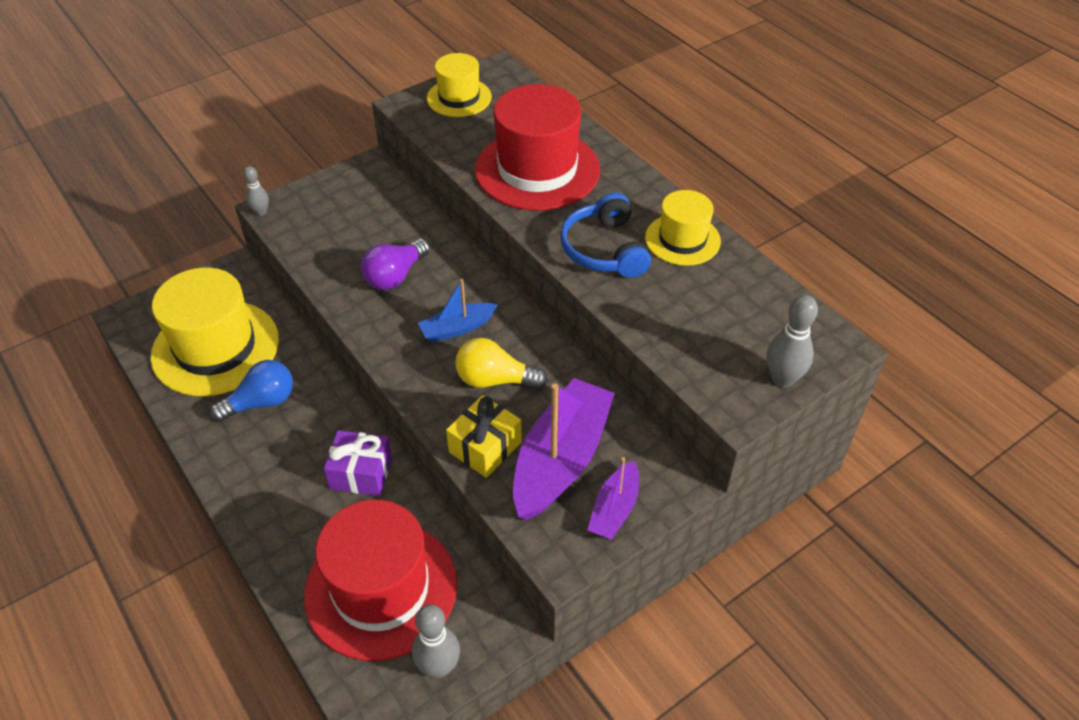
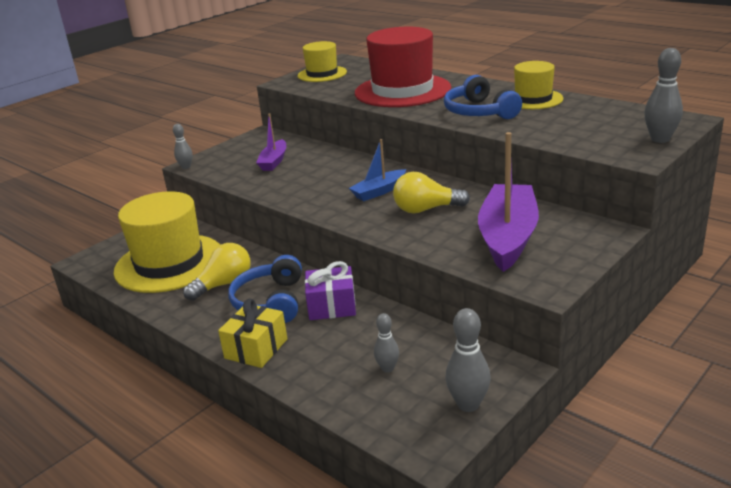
camera: 10 degrees left, 20 degrees down
(261, 402) = (224, 284): blue light bulb -> yellow light bulb
(300, 446) = (270, 302): none -> blue headphones
(381, 589) = (387, 368): red hat -> grey bowling pin
(395, 276) = (313, 177): purple light bulb -> none
(485, 447) = (441, 242): yellow gift -> yellow gift (256, 348)
(614, 509) = (570, 253): purple boat -> purple boat (274, 161)

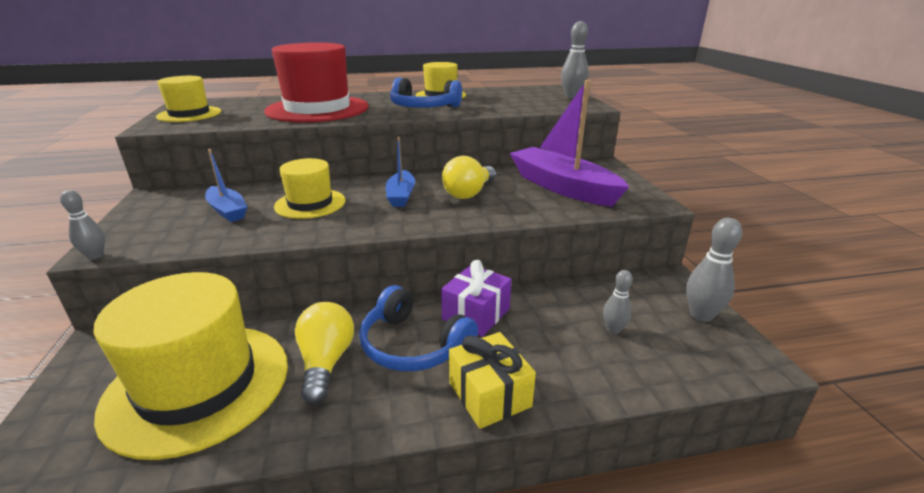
camera: 55 degrees left, 0 degrees up
(274, 161) = (227, 211): purple boat -> blue boat
(319, 174) = (310, 203): none -> yellow hat

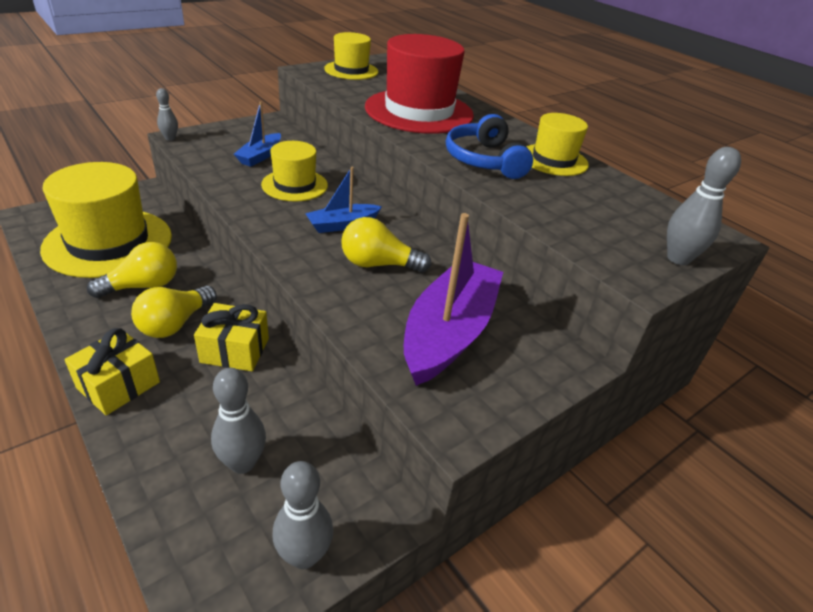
camera: 60 degrees right, 10 degrees up
(413, 345) = (175, 324): blue headphones -> yellow light bulb
(476, 314) = (235, 350): purple gift -> yellow gift
(613, 329) = (242, 463): grey bowling pin -> grey bowling pin, size x1.61

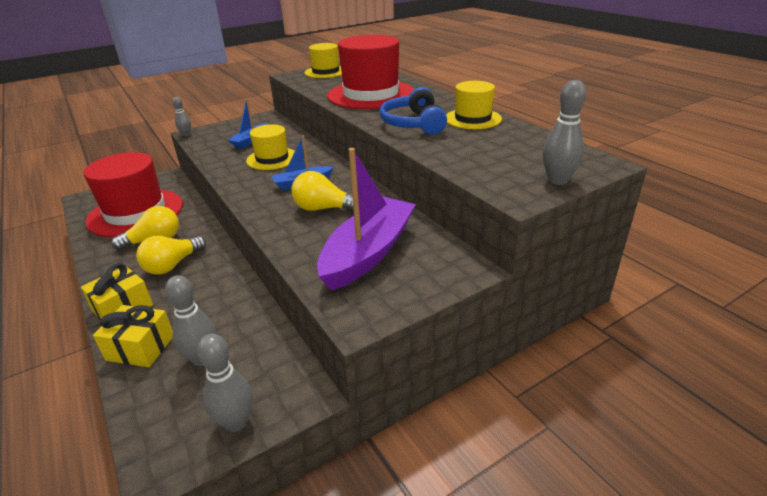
camera: 10 degrees right, 5 degrees down
(108, 242) = (135, 212): yellow hat -> red hat
(235, 350) = (213, 281): yellow gift -> yellow gift (140, 348)

